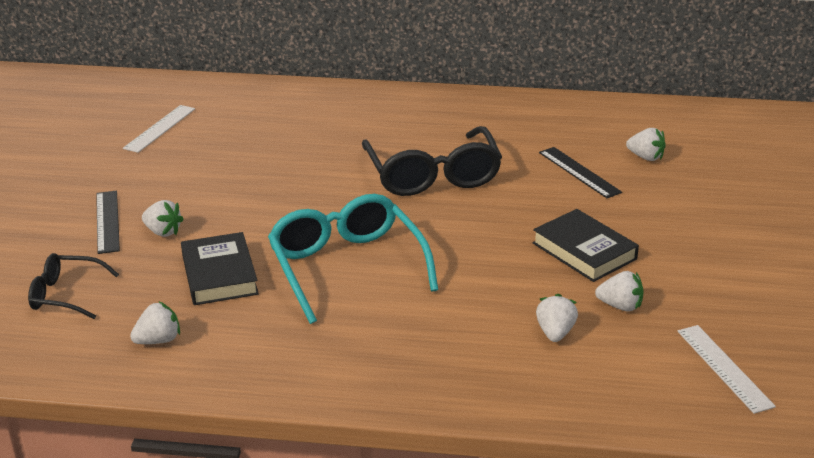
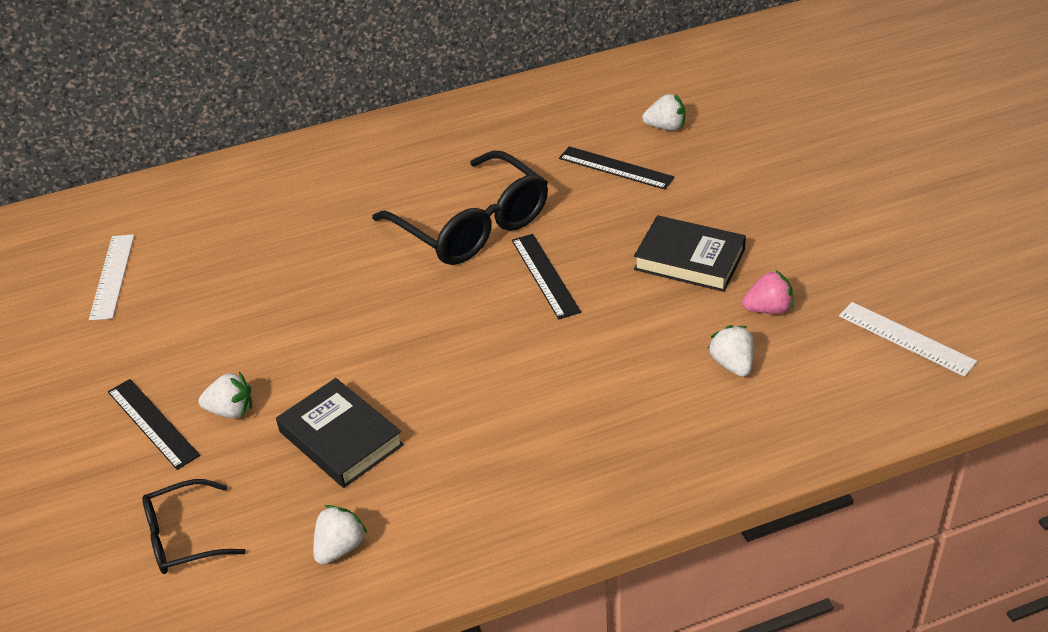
camera: 25 degrees left, 10 degrees up
(346, 266) = (470, 372): turquoise glasses -> none
(458, 224) = (545, 275): none -> black ruler
(620, 306) = (768, 309): white strawberry -> pink strawberry

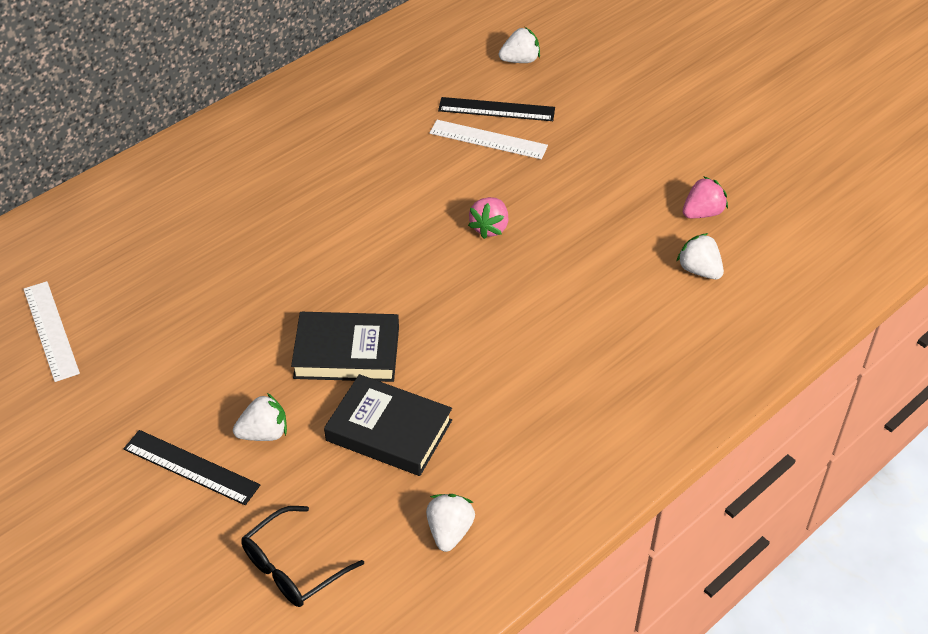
camera: 25 degrees left, 5 degrees up
(473, 226) = (394, 195): black glasses -> none
(545, 275) = (490, 228): black ruler -> pink strawberry
(689, 259) = (611, 183): black book -> black book (347, 352)
(906, 339) = (826, 212): white ruler -> white ruler (488, 140)

